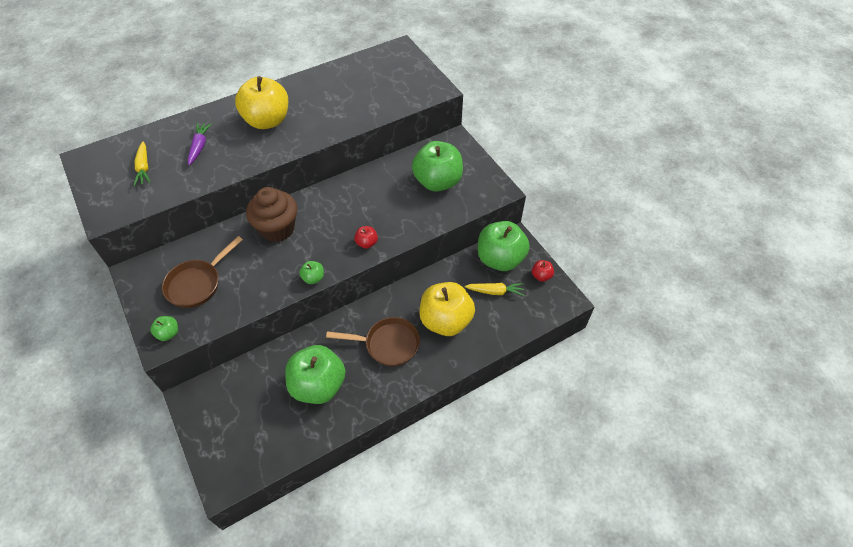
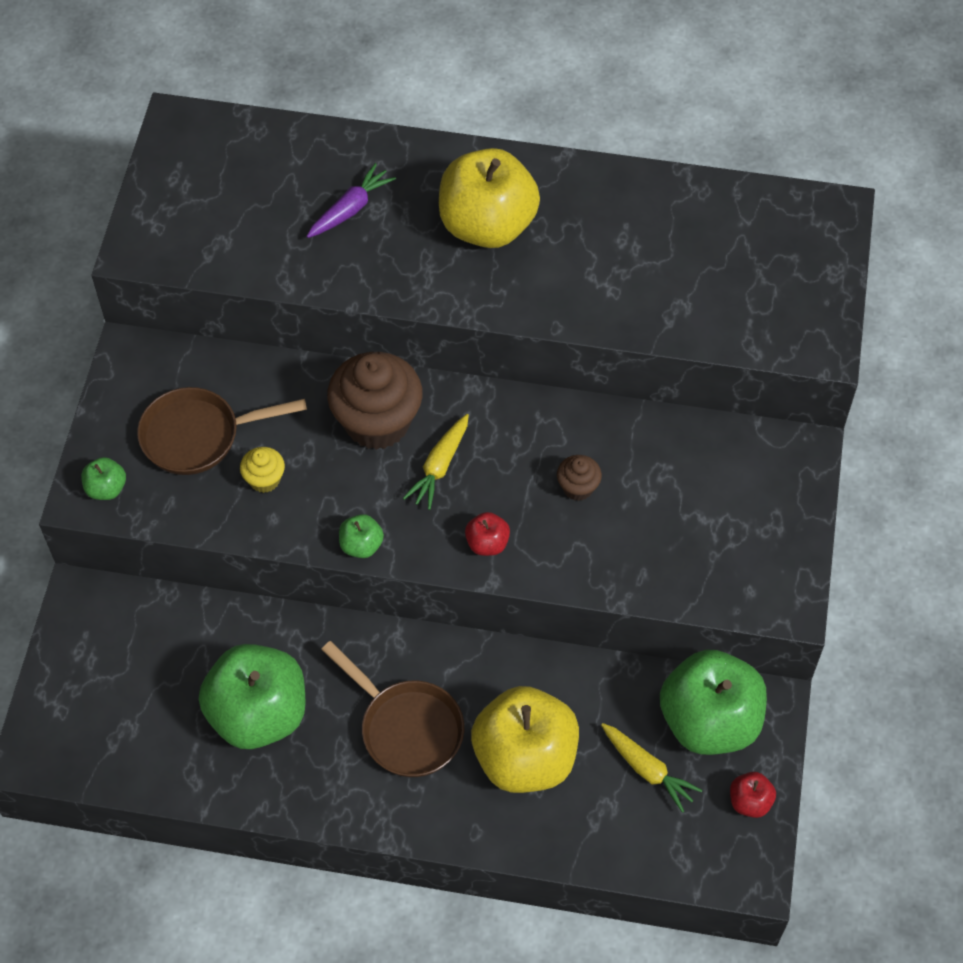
camera: 40 degrees right, 5 degrees up
(144, 168) = (246, 197): yellow carrot -> yellow carrot (439, 466)
(245, 281) = (264, 479): none -> yellow cupcake
(384, 201) = (578, 487): none -> brown cupcake
(437, 182) = (697, 513): green apple -> none

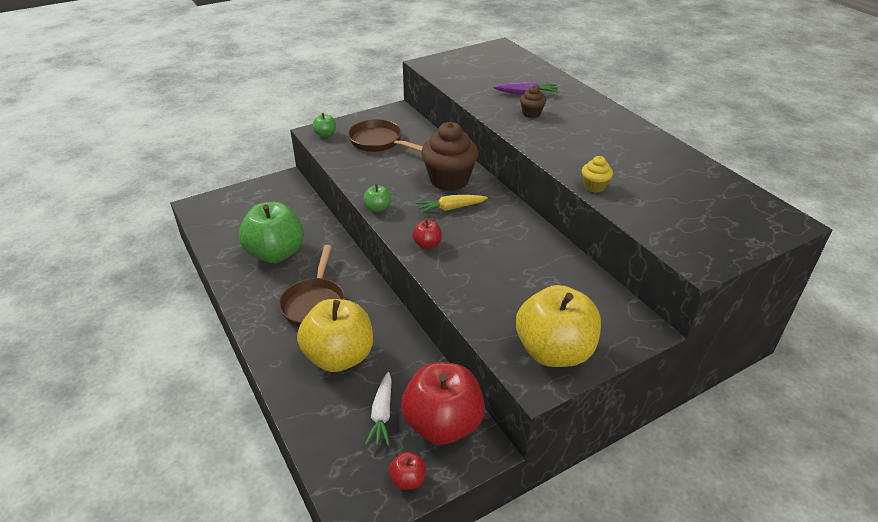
camera: 50 degrees right, 20 degrees down
(264, 479) = (379, 167): yellow cupcake -> yellow cupcake (594, 186)
(487, 225) = (578, 127): yellow apple -> yellow apple (554, 351)
(578, 487) = (499, 256): brown cupcake -> brown cupcake (531, 113)
(647, 770) = (382, 414): yellow carrot -> white carrot
(709, 721) = (443, 424): green apple -> red apple

